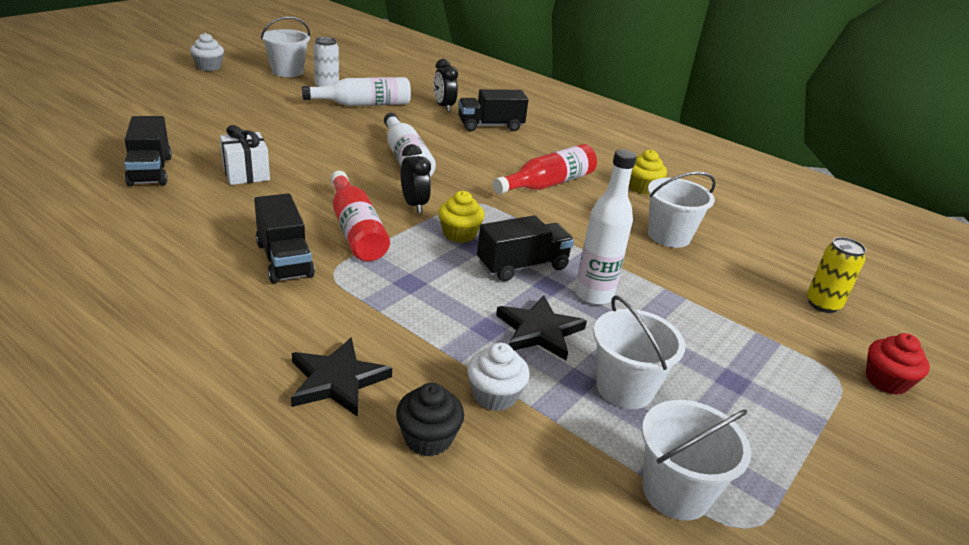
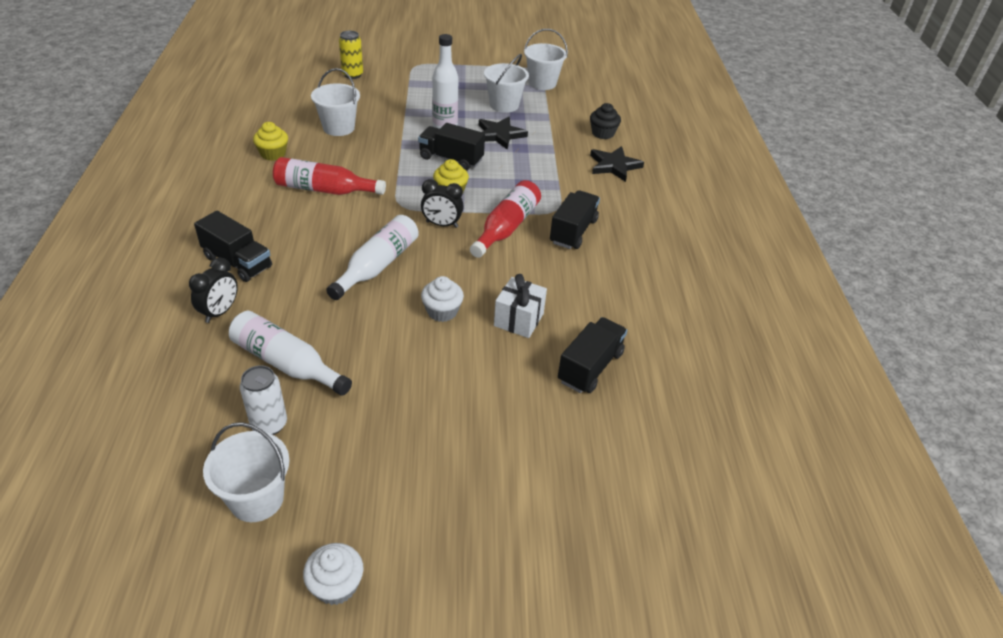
camera: 130 degrees left, 10 degrees up
(414, 205) = (442, 224): black clock -> black clock turned 105 degrees counterclockwise
(494, 395) = (558, 129): white cupcake -> white cupcake (442, 311)
(886, 381) = (402, 55): red cupcake -> none

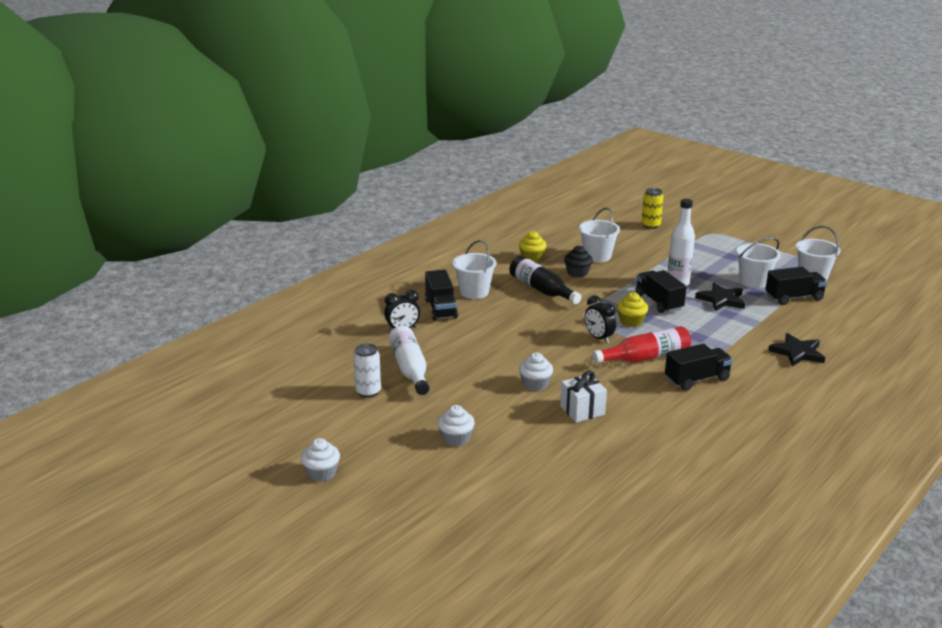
camera: 45 degrees right, 15 degrees down
(257, 499) = (325, 420): white bucket -> white bucket (474, 292)
(324, 190) = (541, 289): red bottle -> black bottle
(377, 265) = (524, 343): white bottle -> none
(438, 430) = (456, 438): none -> white cupcake
(590, 367) = (598, 456): black truck -> black truck (794, 298)
(602, 133) = (820, 328): black cupcake -> black cupcake (577, 273)

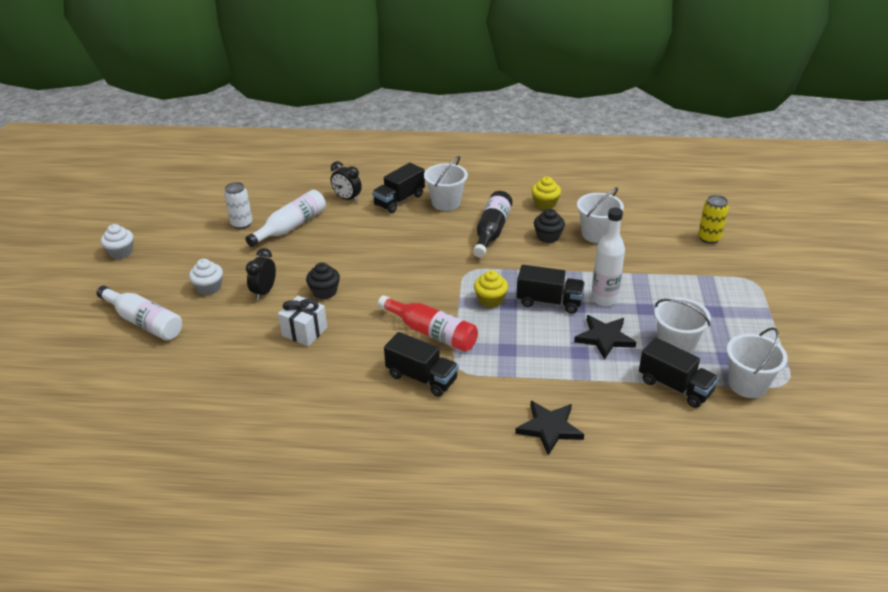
camera: 55 degrees right, 10 degrees up
(469, 489) = (144, 322): none -> white bottle
(535, 384) = (324, 292): white cupcake -> black cupcake
(598, 338) = (438, 294): black clock -> black clock (264, 292)
(659, 302) = (549, 302): black truck -> black truck turned 75 degrees clockwise

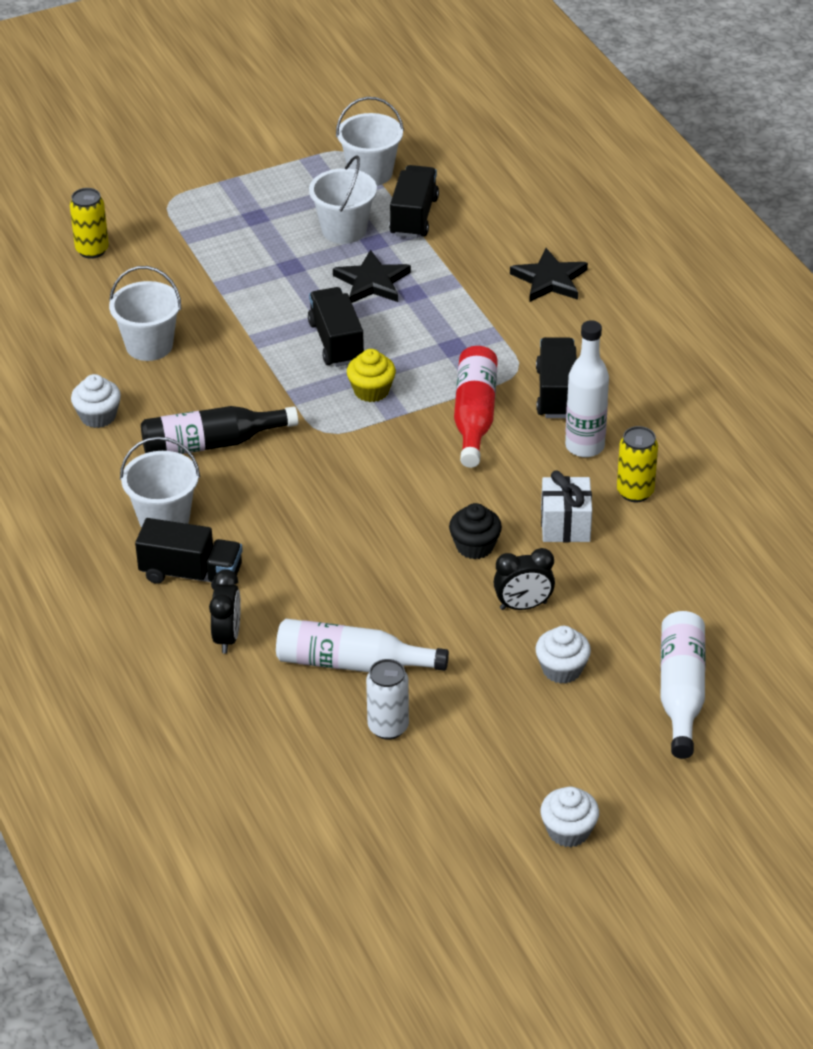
camera: 120 degrees left, 5 degrees up
(300, 373) = (635, 492): none -> yellow can
(545, 204) = (98, 416): yellow cupcake -> white cupcake
(548, 237) = (187, 387): black cupcake -> none
(604, 299) = (295, 301): white bottle -> white bottle (584, 446)

